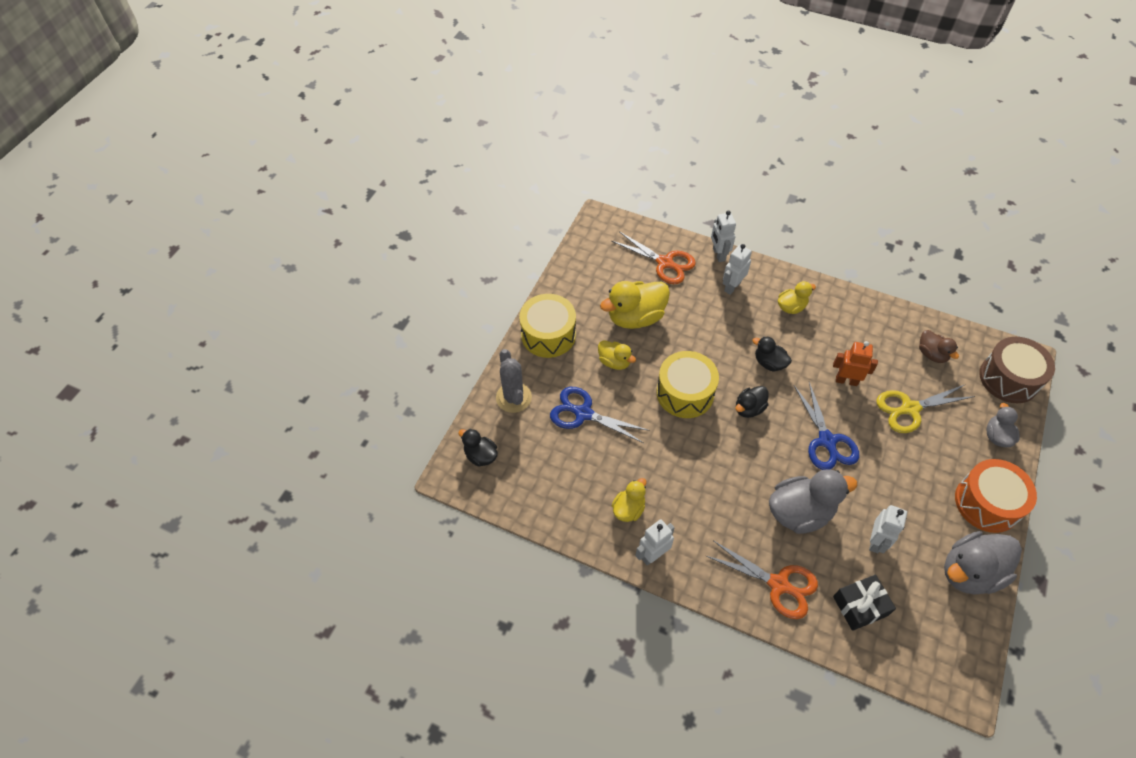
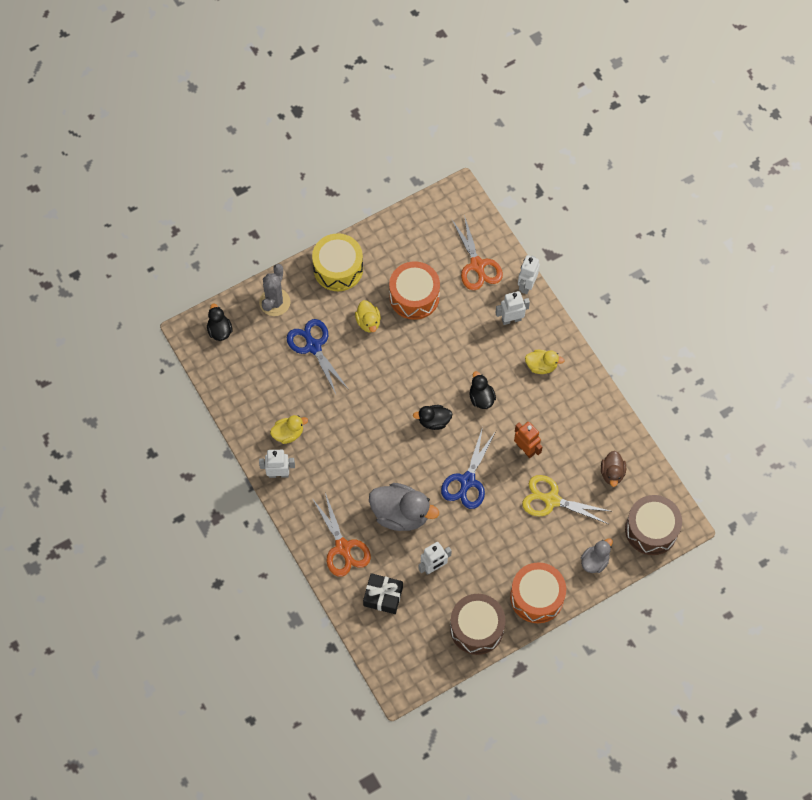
camera: 35 degrees right, 10 degrees up
(635, 317) = (414, 296): yellow duck -> orange drum
(685, 393) = (398, 379): yellow drum -> none
(969, 572) = (476, 628): grey duck -> brown drum

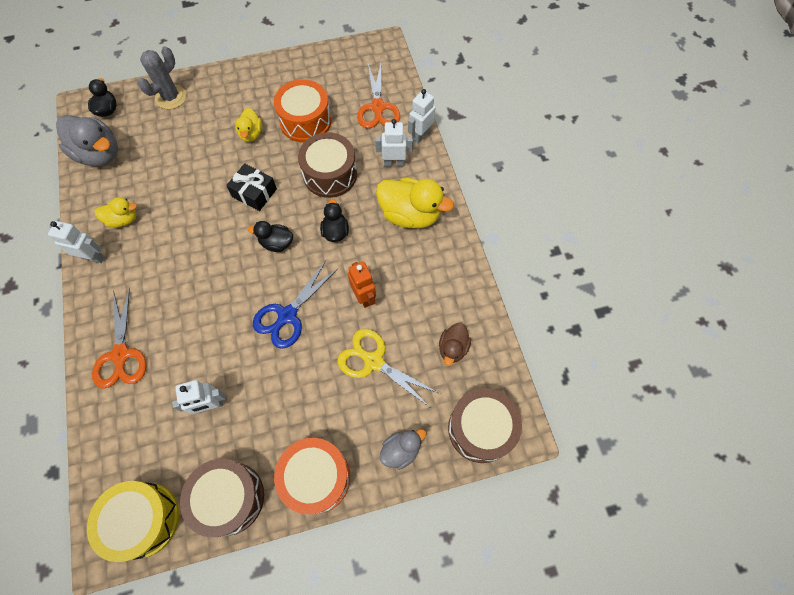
camera: 15 degrees right, 0 degrees up
(313, 346) = (188, 143): blue scissors -> none
(338, 268) = (243, 82): yellow drum -> yellow drum (144, 520)
(383, 596) = (138, 425): black gift -> black gift (254, 193)
(401, 514) = (200, 333): grey duck -> grey duck (99, 154)
(457, 345) = (330, 174): none -> brown drum
(541, 366) = (410, 215): yellow duck -> yellow duck, size x1.80

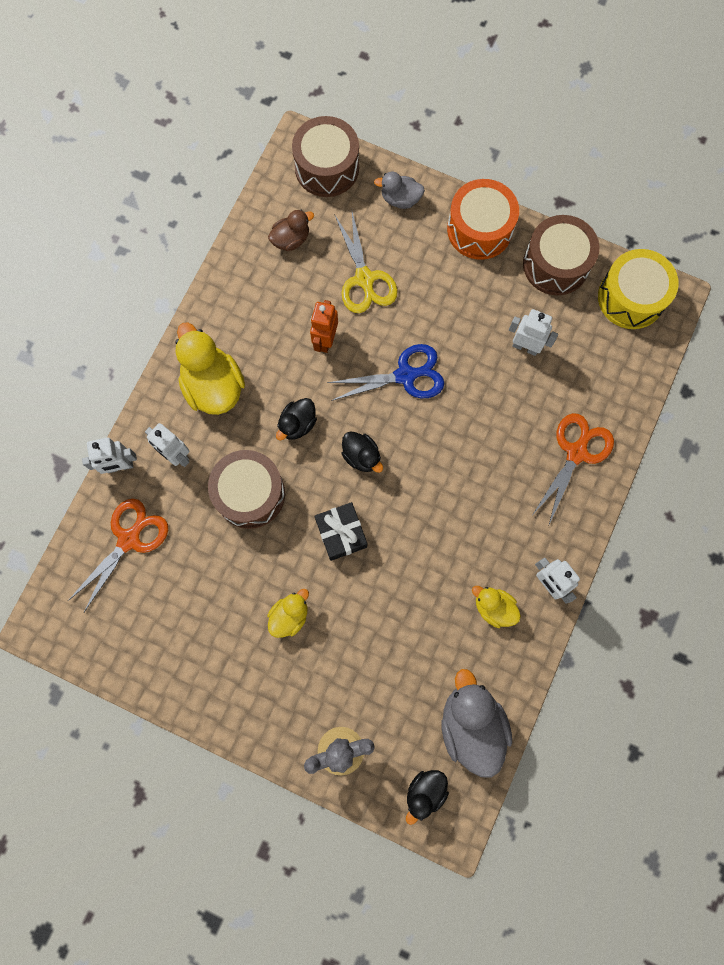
camera: 140 degrees left, 10 degrees up
(305, 121) = (219, 585): orange drum -> none

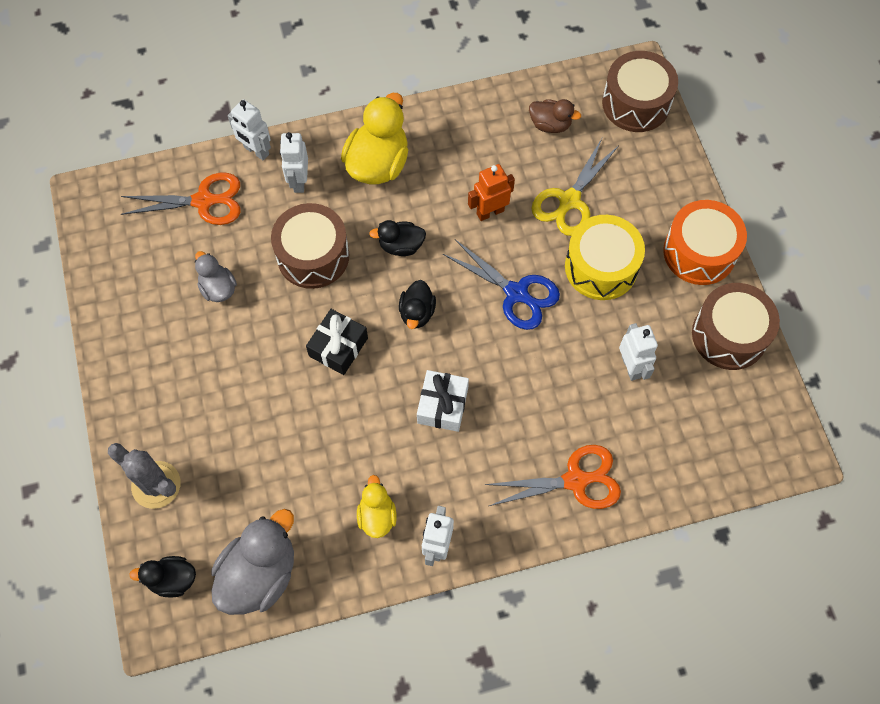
camera: 50 degrees right, 10 degrees down
(289, 616) = (237, 360): yellow duck -> none
(400, 199) = (664, 174): grey duck -> grey duck (218, 288)
(448, 496) = (442, 405): none -> white gift
(631, 298) = (761, 419): yellow drum -> yellow drum (601, 267)

